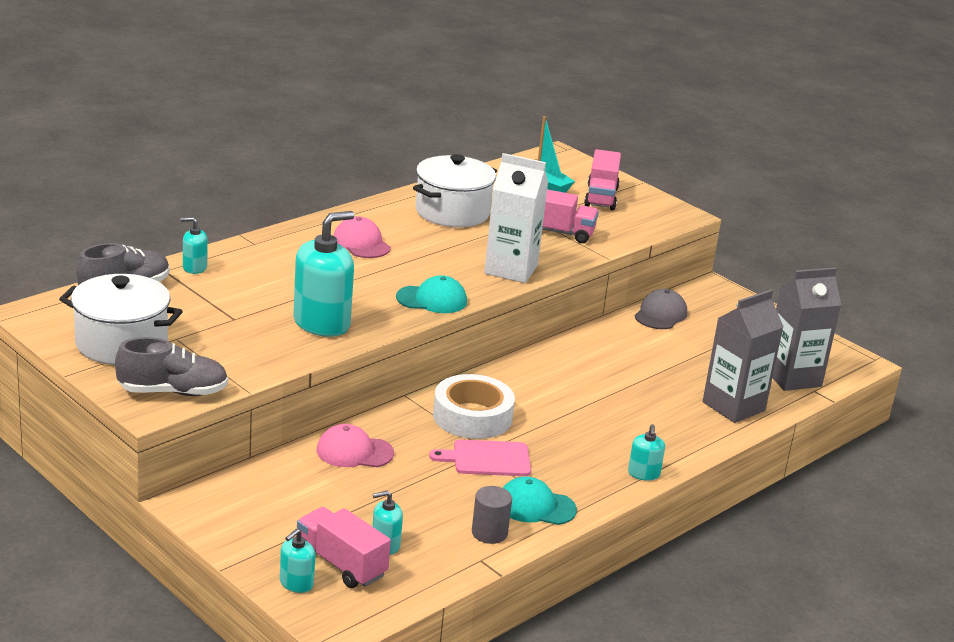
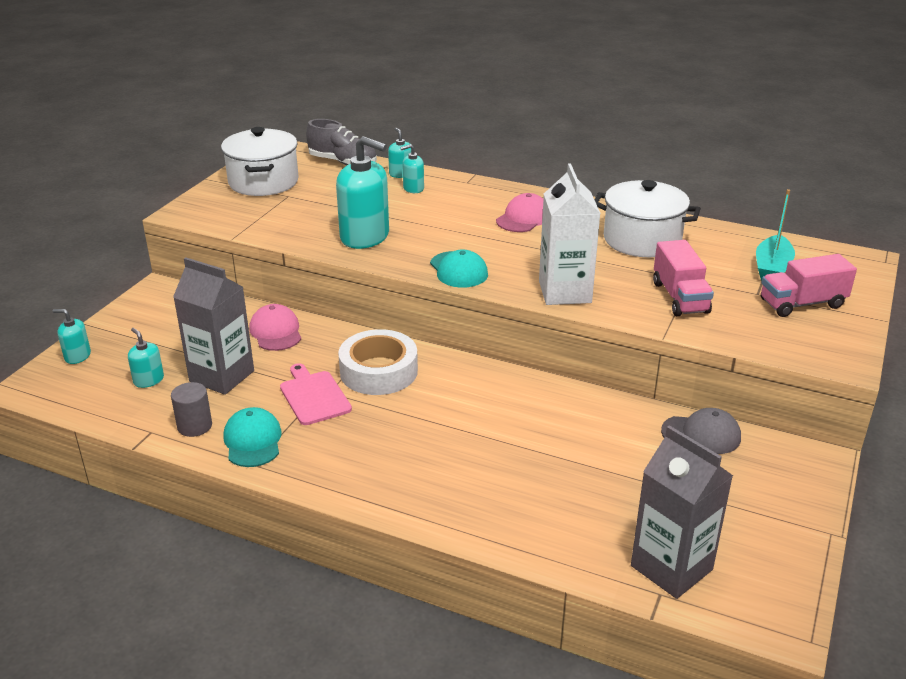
camera: 70 degrees right, 5 degrees up
(173, 392) = (210, 214): grey shoe -> none
(341, 564) = (112, 368): pink truck -> none
(643, 474) = (356, 494): turquoise soap dispenser -> turquoise soap dispenser (413, 188)
(733, 406) = (552, 531): grey carton -> grey carton (222, 376)

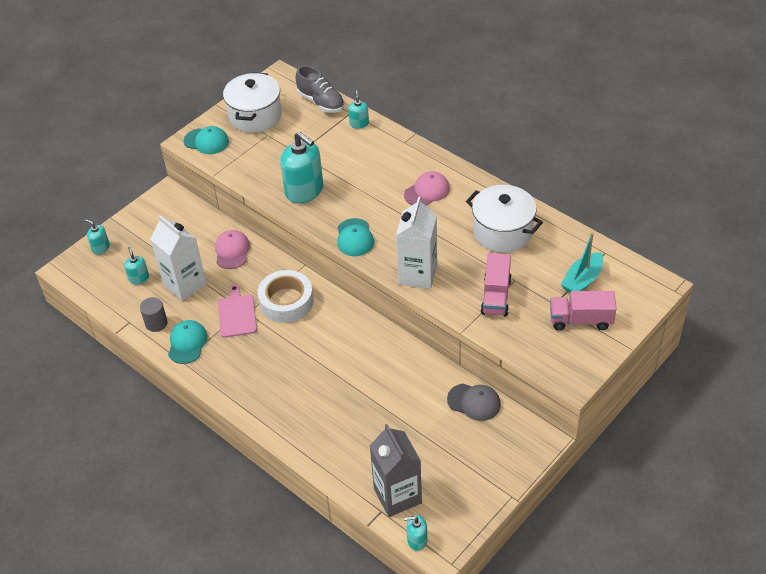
camera: 20 degrees right, 15 degrees up
(207, 210) = (206, 141): none -> turquoise cap
(222, 376) = (185, 284): grey carton -> white carton
(413, 188) = (361, 142): turquoise soap dispenser -> turquoise soap dispenser (417, 540)

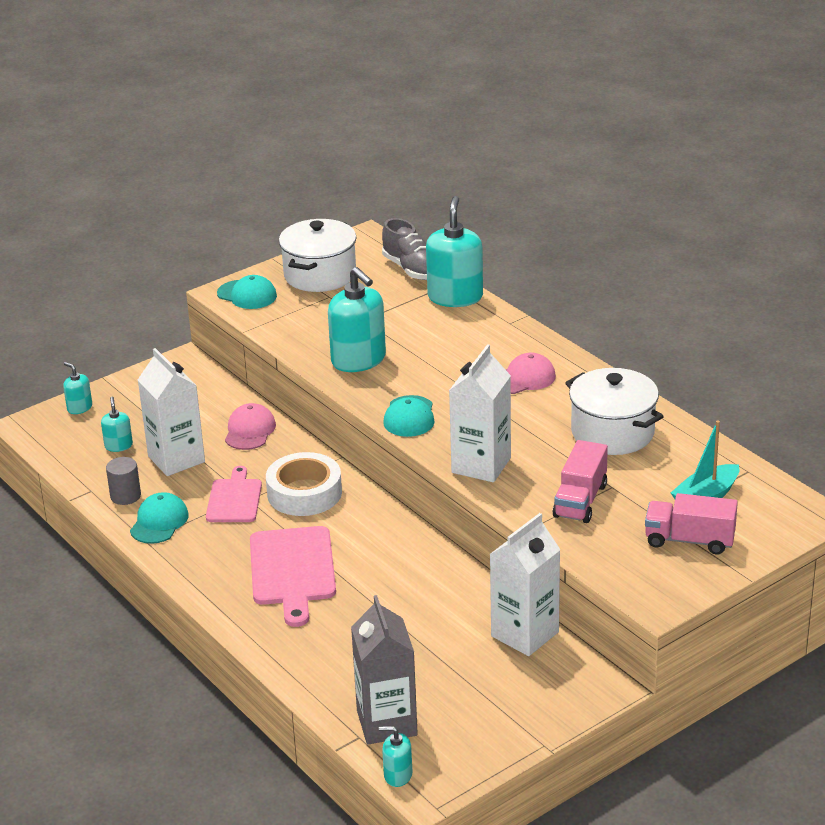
camera: 10 degrees right, 15 degrees down
(295, 372) = (292, 570): none -> pink cutting board
(359, 123) = (455, 297): turquoise soap dispenser -> turquoise soap dispenser, size x2.06
(474, 402) = (525, 634): grey cap -> white carton

